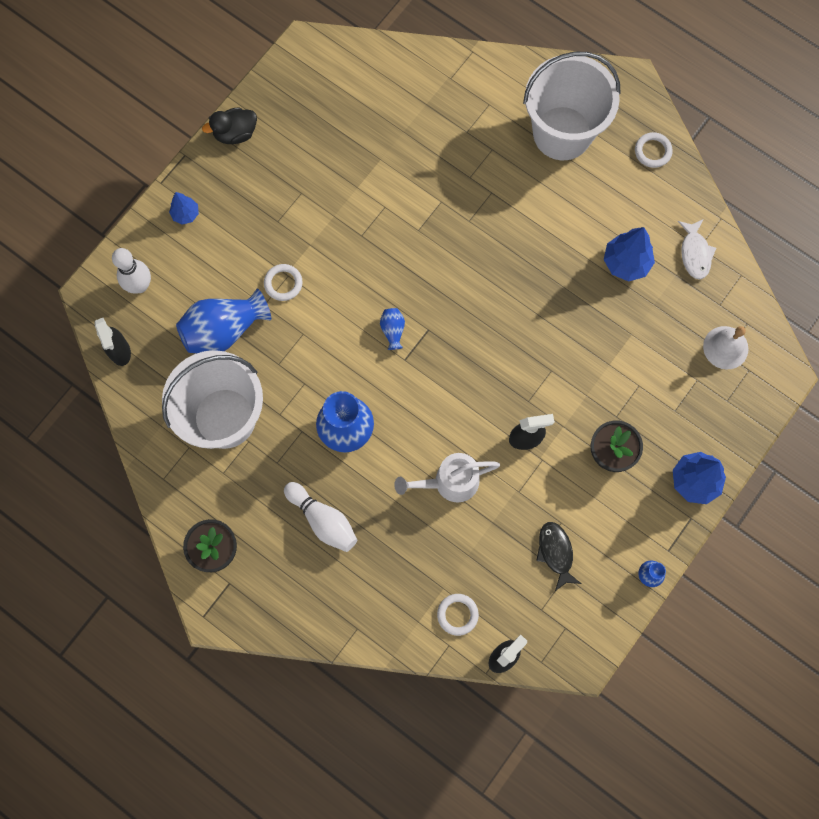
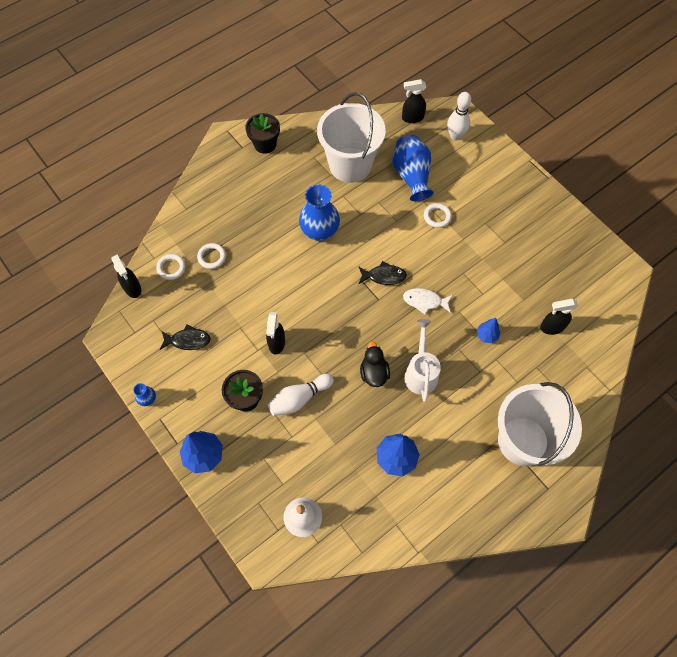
camera: 105 degrees right, 10 degrees down
(185, 214) = (502, 170): blue tree -> blue tree (486, 335)
(235, 133) = (560, 211): black duck -> black duck (374, 373)
(323, 520) = (263, 205): white bowling pin -> white bowling pin (299, 399)
(393, 330) = (384, 276): blue vase -> black fish
(409, 122) = (551, 327): none -> black spray bottle
(449, 482) = (262, 285): white watering can -> white watering can (421, 372)
(652, 151) = (493, 512): white ring -> white ring (212, 257)
(695, 253) = (391, 518): white fish -> white fish (425, 301)

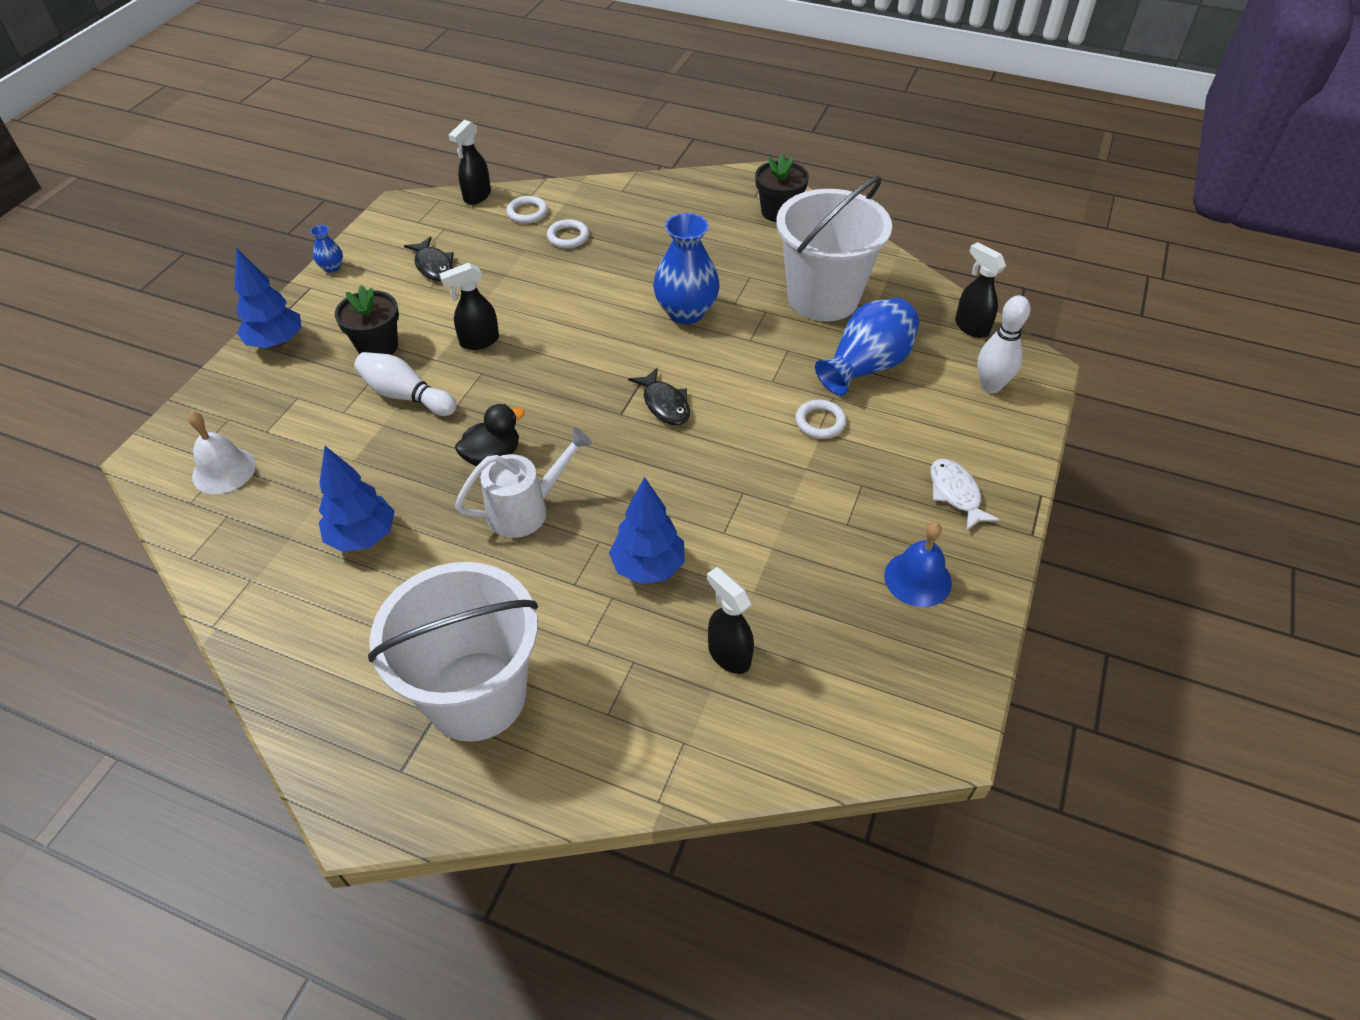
camera: 60 degrees right, 15 degrees down
(425, 301) = (655, 466): white fish -> white fish (955, 494)
(486, 335) = (648, 567): blue tree -> blue tree, size x1.69
(549, 233) = (917, 579): none -> blue bell

